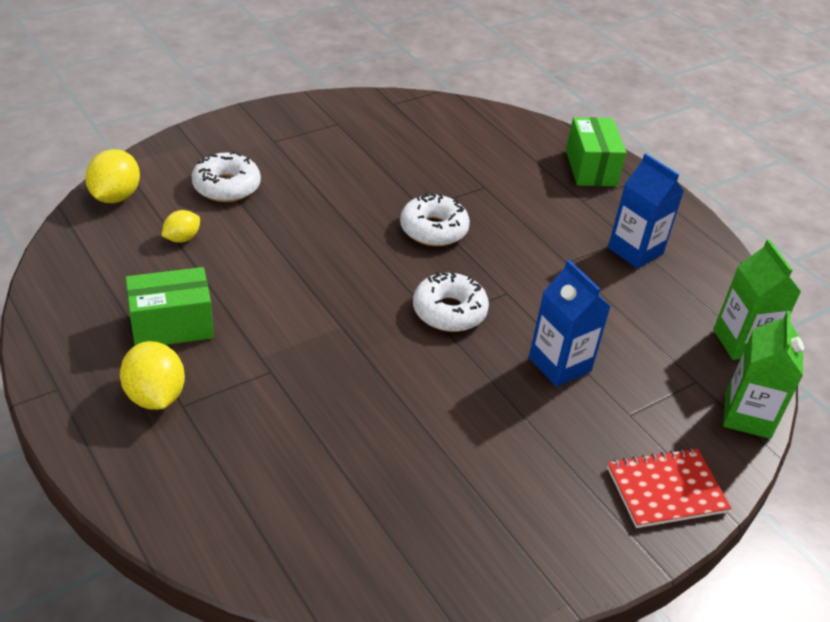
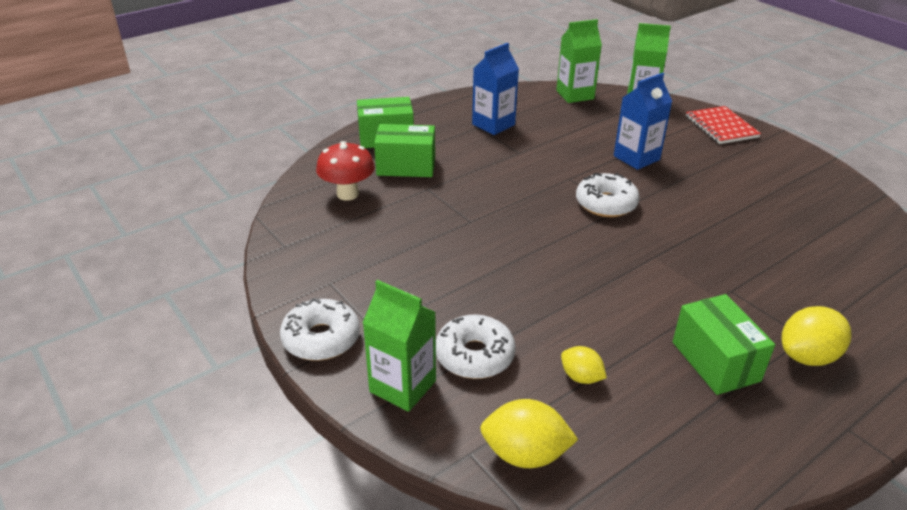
camera: 90 degrees left, 5 degrees down
(205, 149) = (402, 386): none -> green carton
(433, 229) = (501, 214): white donut -> white donut (321, 338)
(475, 138) = (347, 194): none -> red mushroom
(529, 176) = (406, 166): none -> green box

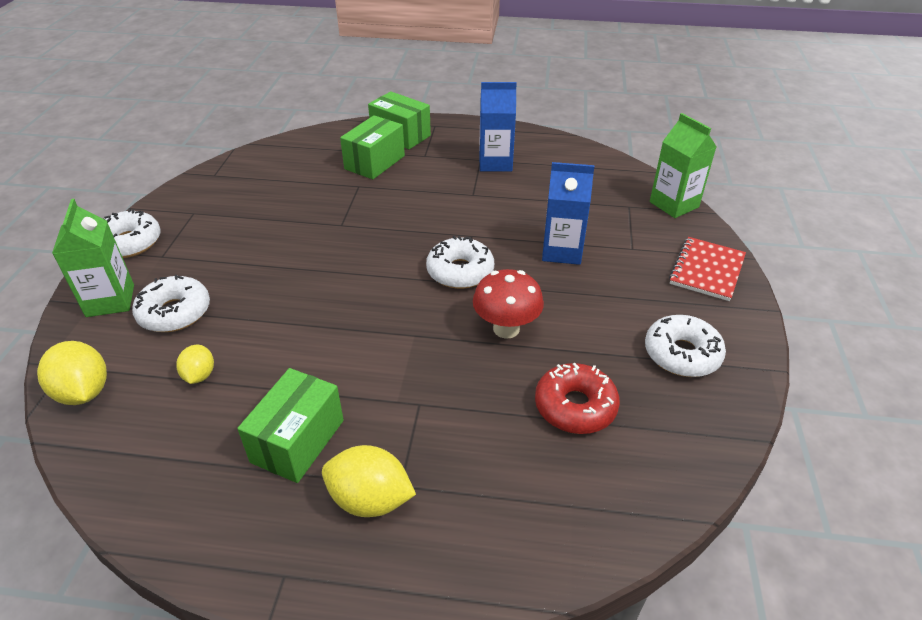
camera: 45 degrees right, 5 degrees up
(347, 194) = (305, 162): red mushroom -> red mushroom (506, 329)
(406, 166) = (374, 162): green box -> green box turned 75 degrees clockwise
(575, 95) = (614, 171): green carton -> none
(788, 177) = (682, 354): none -> white donut
(797, 235) = (575, 406): none -> red donut

